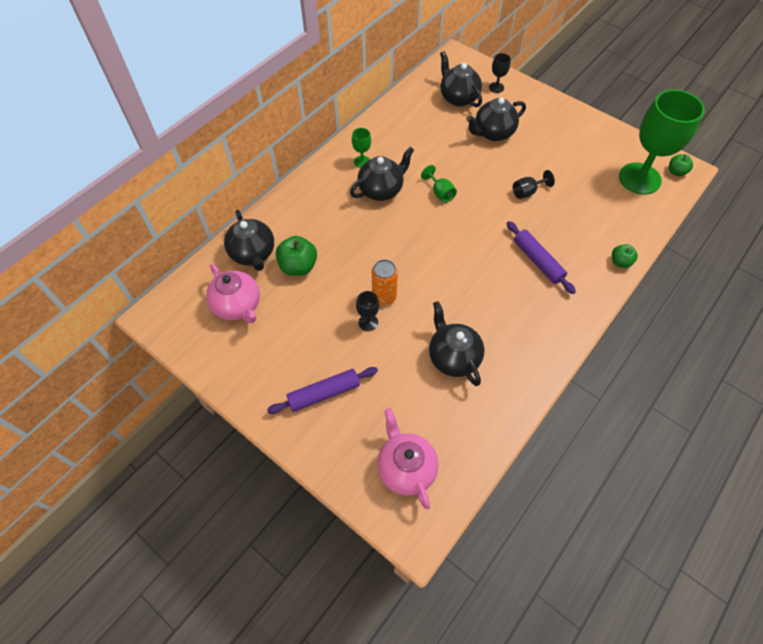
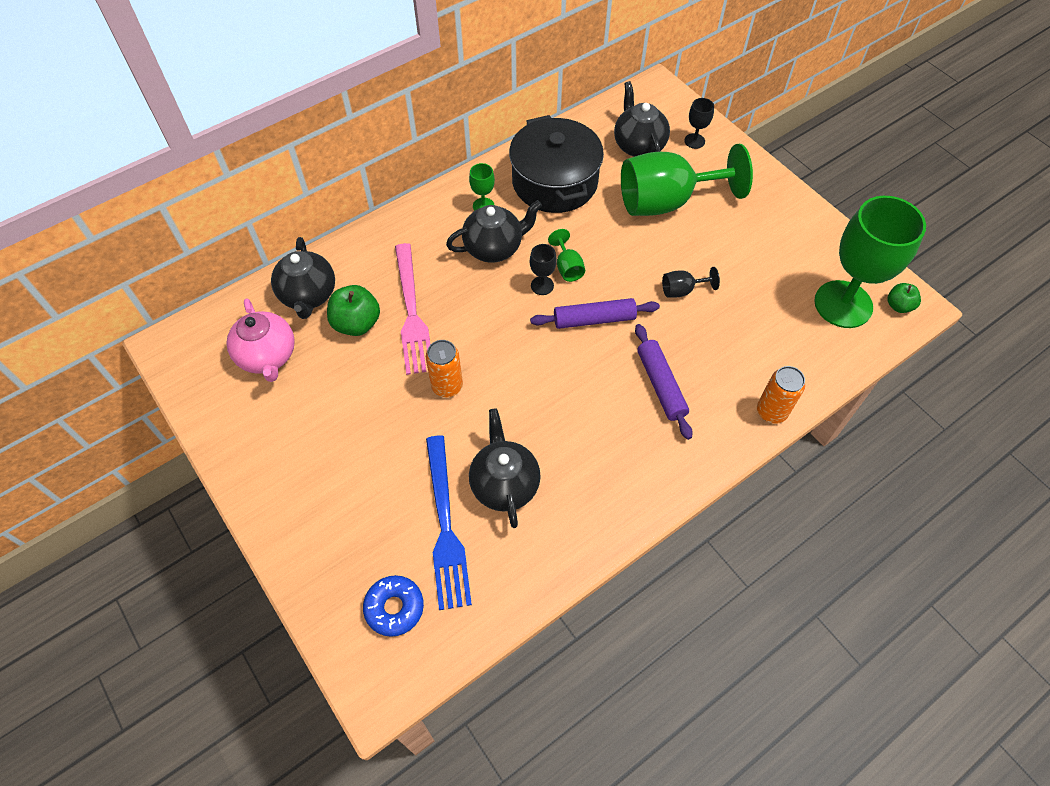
camera: 15 degrees right, 0 degrees up
(324, 393) = (330, 489): purple rolling pin -> purple rolling pin (594, 319)
(337, 249) = (412, 313): none -> pink fork
(368, 322) = (415, 414): black goblet -> black goblet (542, 285)
(406, 468) = (394, 608): pink teapot -> blue donut
(408, 134) = (554, 182): none -> black pot
(421, 399) = (445, 526): none -> blue fork
(493, 133) = (666, 202): black teapot -> green goblet
(620, 262) = (771, 411): green apple -> orange can

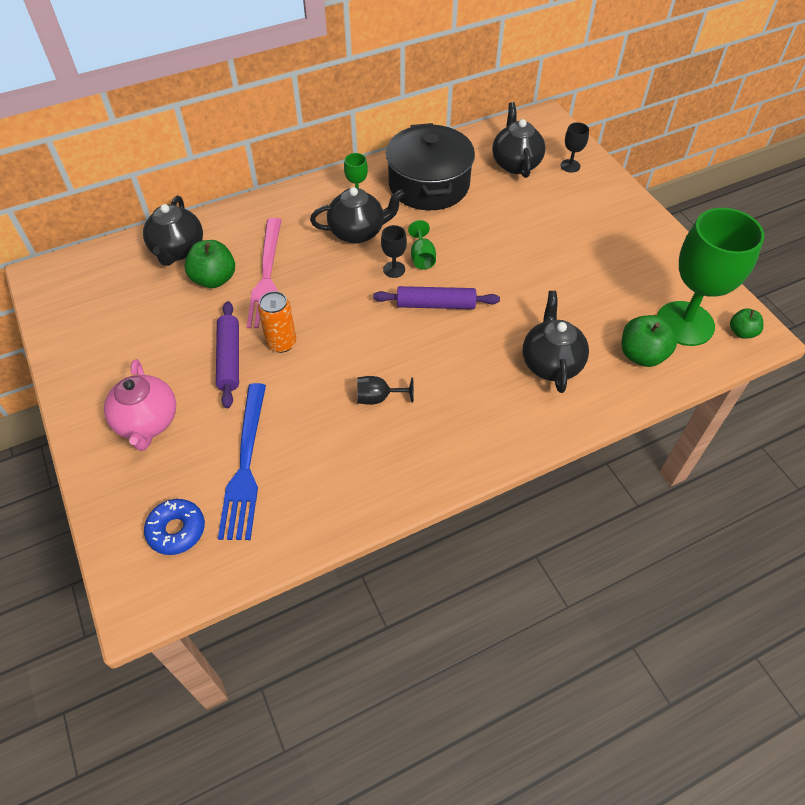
camera: 10 degrees right, 5 degrees down
(268, 356) = (126, 296): pink teapot -> pink teapot (147, 423)
(504, 484) = (312, 436): black teapot -> black teapot (551, 363)
(661, 385) = (486, 370): purple rolling pin -> purple rolling pin (229, 359)
(666, 202) = (530, 213): green goblet -> none
(682, 290) = (527, 291): black goblet -> black goblet (378, 398)
(771, 411) = (590, 410): orange can -> none
(808, 345) = (641, 355): none -> green apple

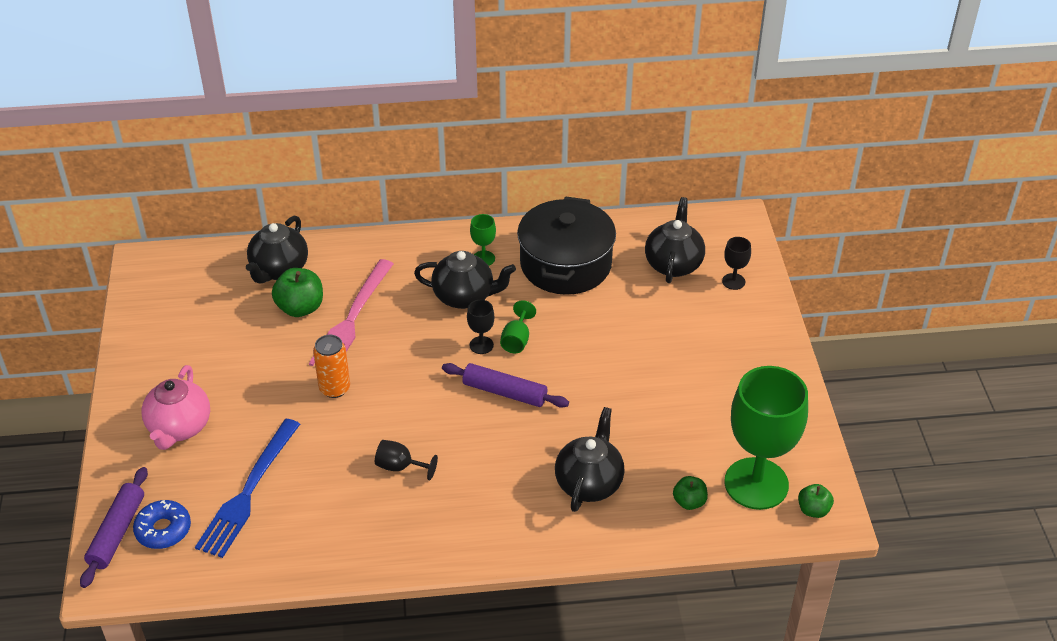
camera: 20 degrees right, 10 degrees down
(229, 359) = (279, 390): purple rolling pin -> purple rolling pin (117, 532)
(641, 355) = (689, 502): green apple -> green apple, size x0.60

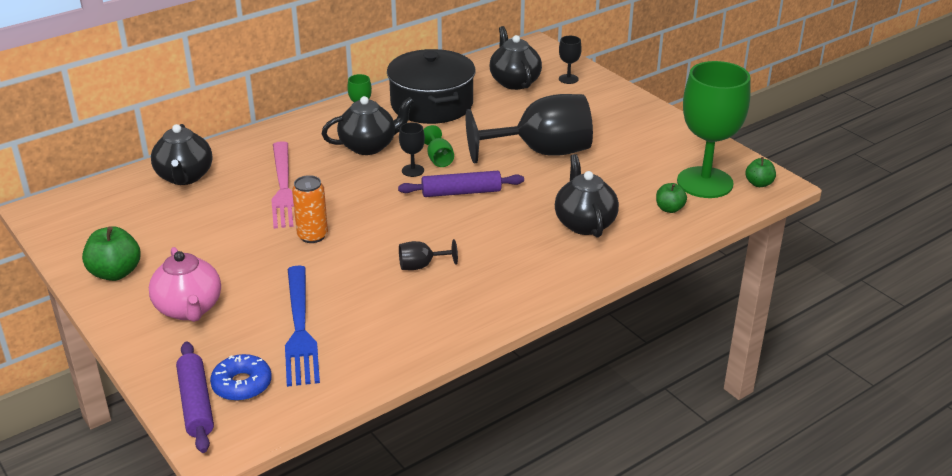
camera: 30 degrees left, 10 degrees down
(300, 308) = (229, 195): green apple -> green apple (115, 273)
(623, 372) = (542, 152): none -> black goblet

